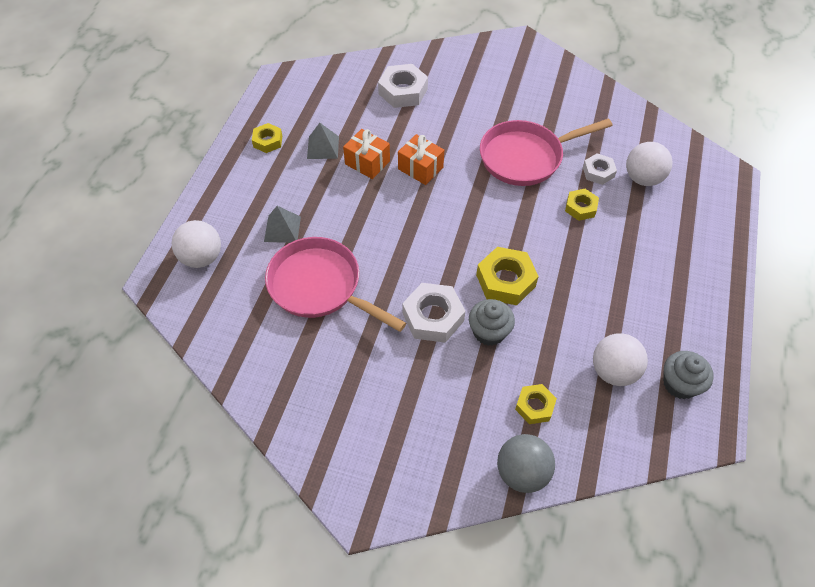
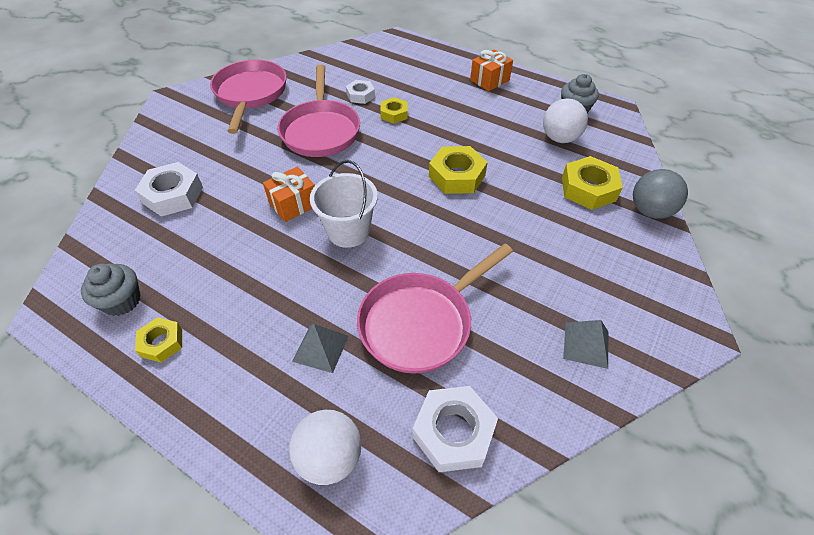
camera: 75 degrees left, 5 degrees down
(323, 147) = (211, 284): grey pyramid -> grey pyramid (586, 345)
(367, 162) = (260, 246): orange gift -> orange gift (489, 80)
(402, 214) = (348, 231): none -> white bucket
(433, 317) = (485, 234): white nut -> white nut (453, 432)
(489, 332) = (509, 199): grey cupcake -> grey cupcake (122, 301)
(534, 406) = (588, 189): yellow nut -> yellow nut, size x1.65
(555, 89) = (250, 94): none -> pink pan
(643, 178) = (379, 76): white ball -> none

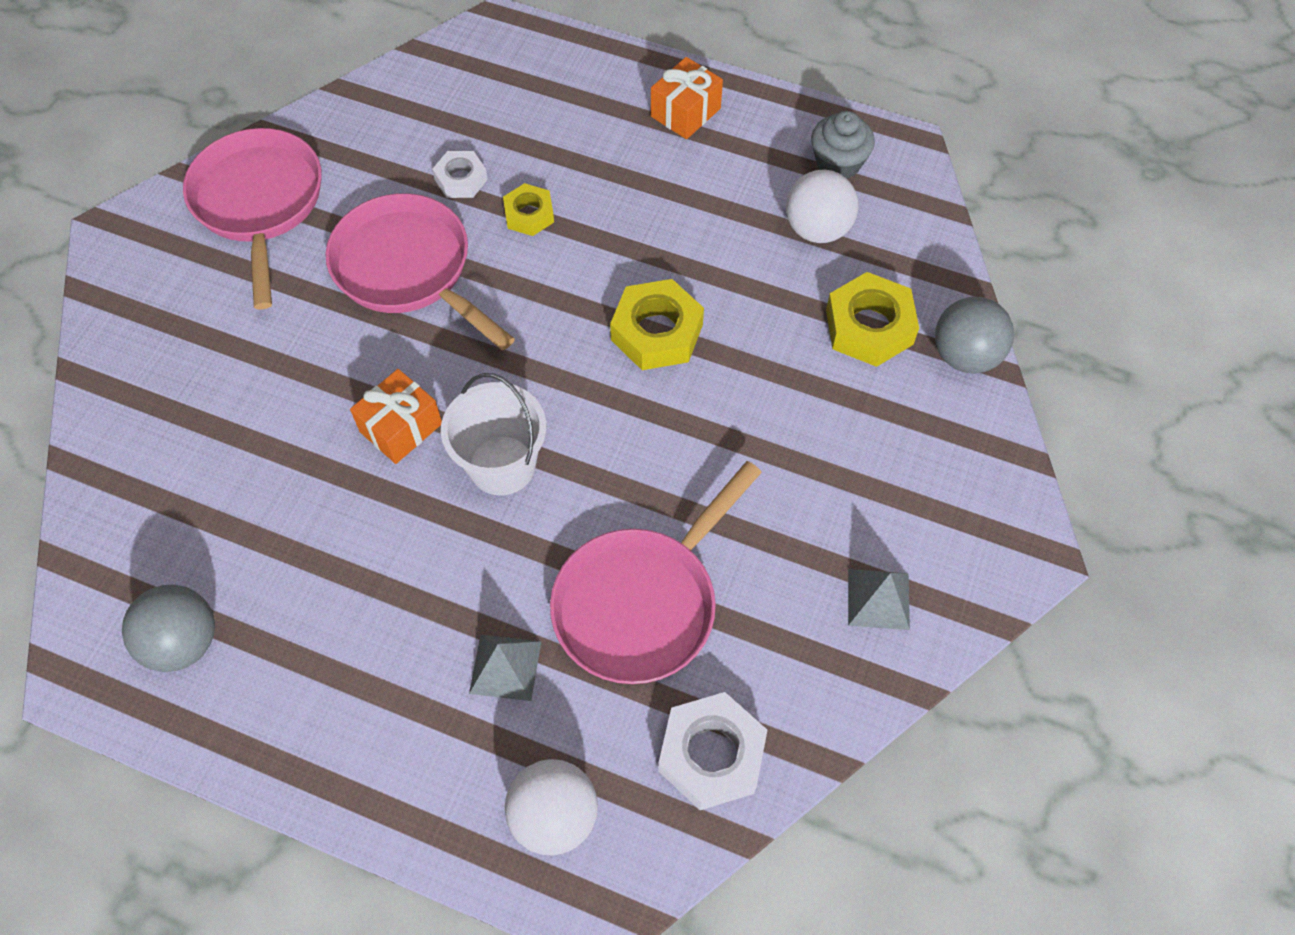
camera: 10 degrees left, 10 degrees up
(122, 301) = (183, 642): grey cupcake -> grey ball
(162, 343) = (269, 698): yellow nut -> none
(173, 195) = (194, 441): white nut -> none
(321, 130) = (408, 269): pink pan -> pink pan turned 150 degrees clockwise

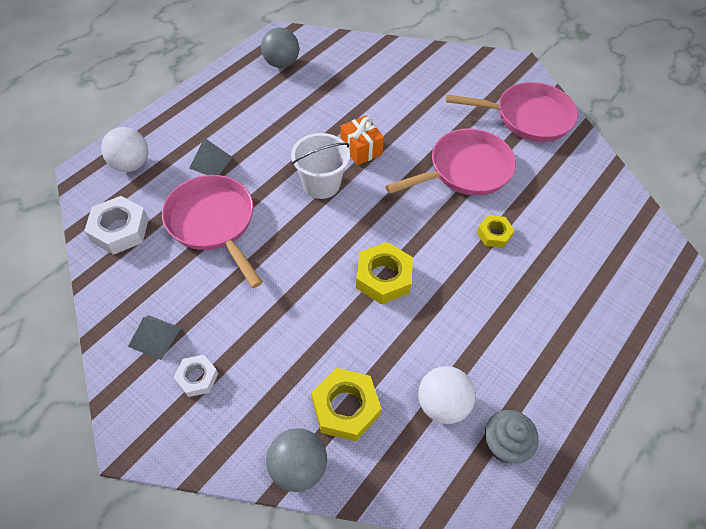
camera: 105 degrees right, 5 degrees down
(461, 179) = (530, 206): white nut -> white nut (197, 378)
(685, 112) = (573, 350): orange gift -> none

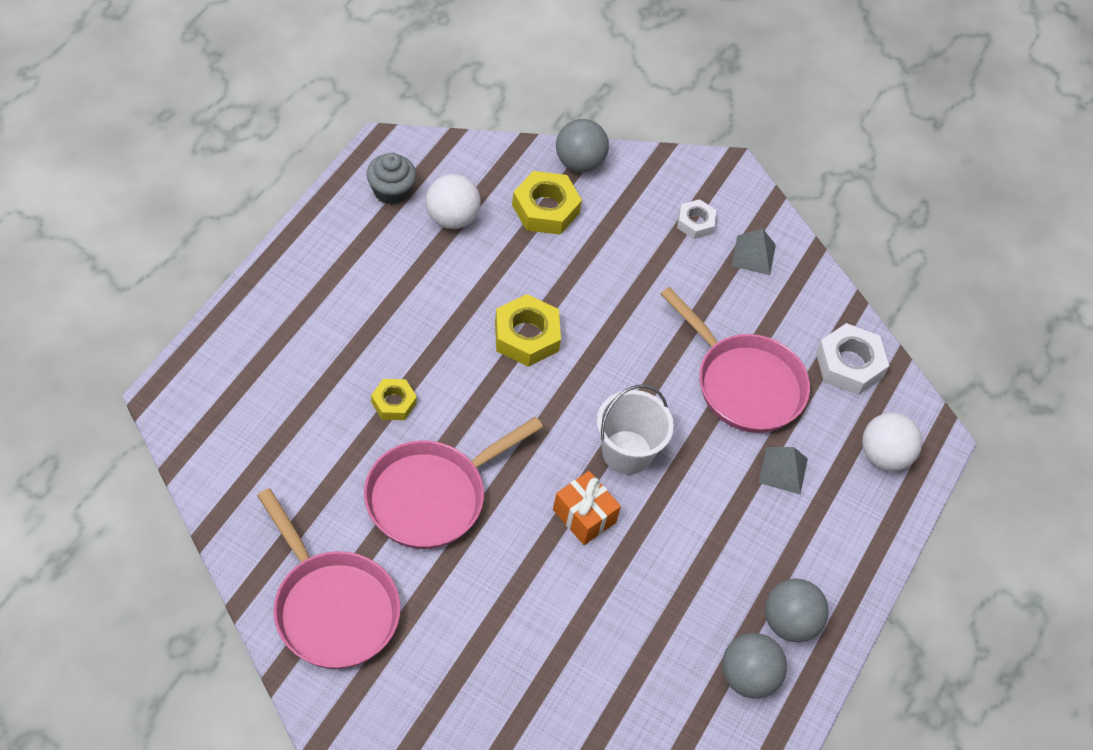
camera: 165 degrees right, 0 degrees up
(245, 84) = (789, 623): none -> grey ball
(528, 117) = (332, 608): pink pan -> pink pan turned 120 degrees counterclockwise

